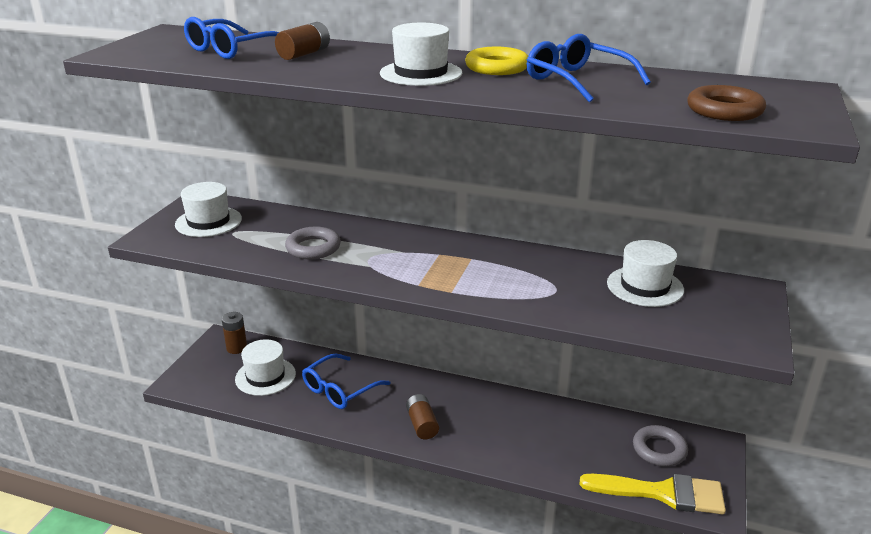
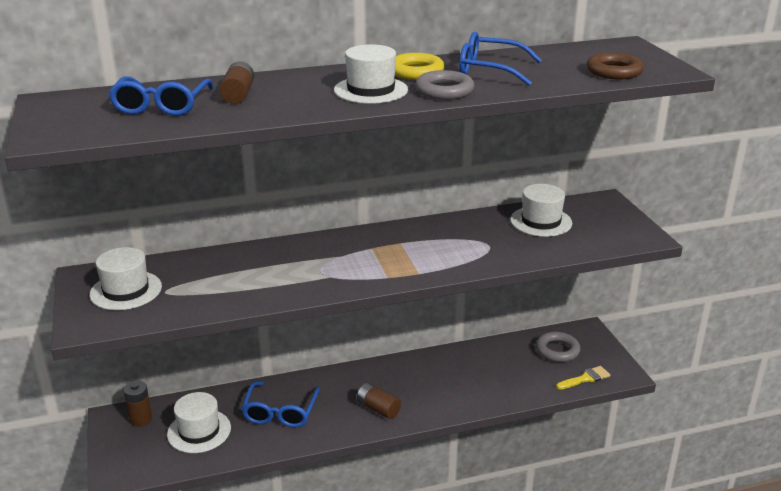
camera: 35 degrees left, 0 degrees up
(313, 248) = (261, 279): grey ring -> grey ring (444, 91)
(663, 493) = (585, 378): yellow brush -> yellow brush, size x0.52

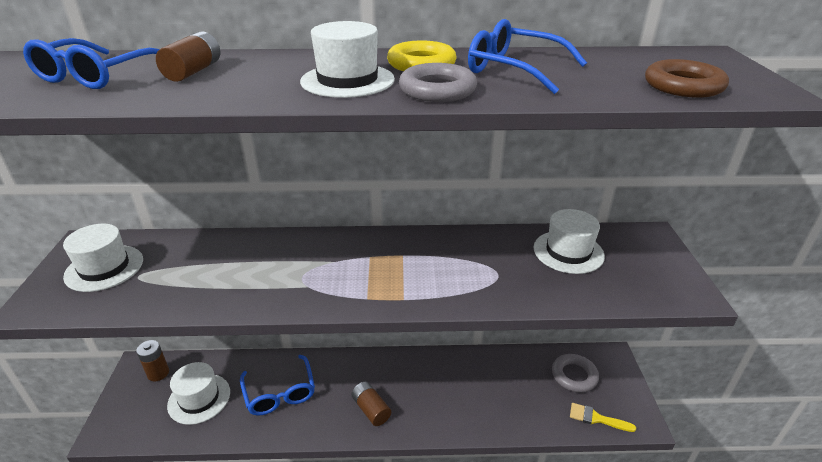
camera: 15 degrees right, 5 degrees up
(280, 412) = (280, 392): blue glasses -> blue glasses turned 45 degrees counterclockwise
(585, 378) = (596, 418): yellow brush -> yellow brush turned 150 degrees counterclockwise

